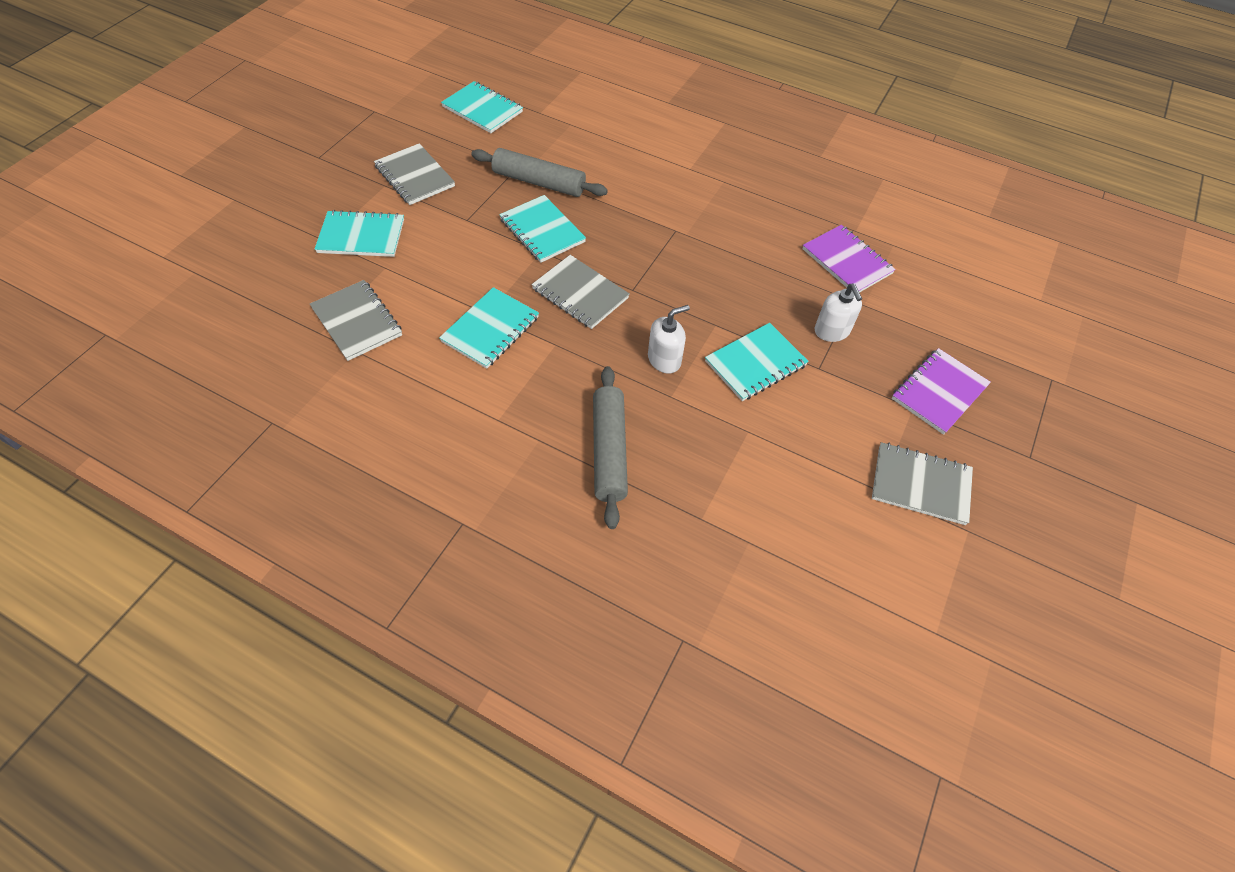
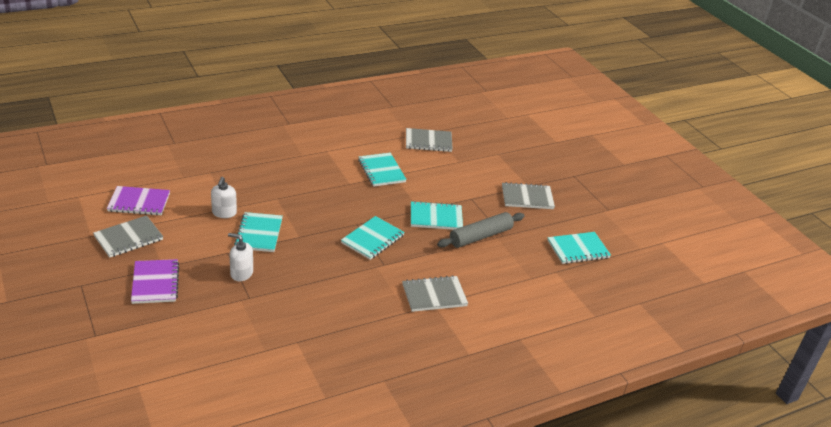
camera: 125 degrees right, 20 degrees down
(361, 236) = (490, 164): turquoise notebook -> turquoise notebook (372, 239)
(580, 294) = (374, 206): grey notebook -> grey notebook (434, 295)
(609, 451) = (273, 168): grey rolling pin -> none
(664, 359) = (299, 208): white soap dispenser -> white soap dispenser (224, 213)
(847, 261) = (278, 317): purple notebook -> purple notebook (139, 202)

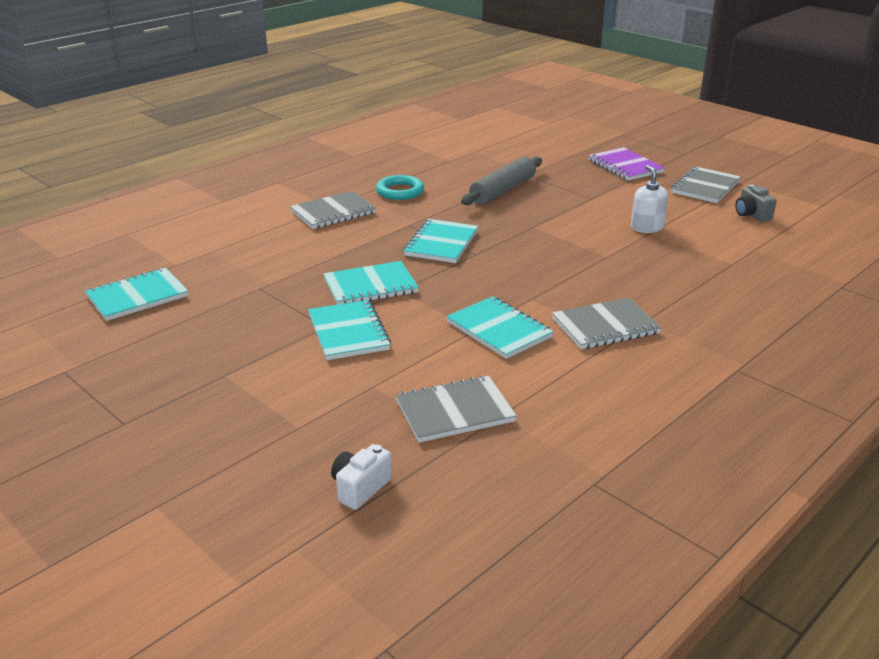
camera: 165 degrees right, 5 degrees down
(139, 202) = (751, 215): purple notebook -> grey camera
(241, 273) = (556, 187): white soap dispenser -> none
(259, 234) = (581, 219): turquoise notebook -> turquoise notebook (348, 332)
(369, 307) = (400, 191): none -> turquoise ring
(479, 127) = (360, 488): none -> white camera
(480, 236) = (294, 279): grey rolling pin -> grey rolling pin (503, 190)
(527, 197) = (225, 352): grey notebook -> grey notebook (605, 326)

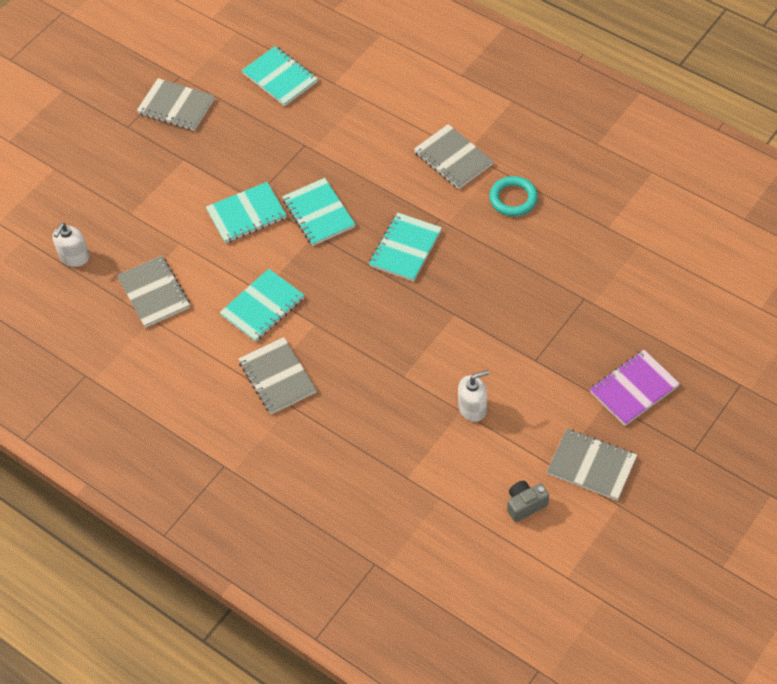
camera: 85 degrees right, 25 degrees up
(120, 377) = (176, 106): none -> grey notebook
(360, 488) = (74, 257): white camera -> white soap dispenser
(441, 243) = (405, 248): turquoise notebook -> turquoise notebook turned 75 degrees counterclockwise
(503, 190) = (536, 282): grey rolling pin -> none

